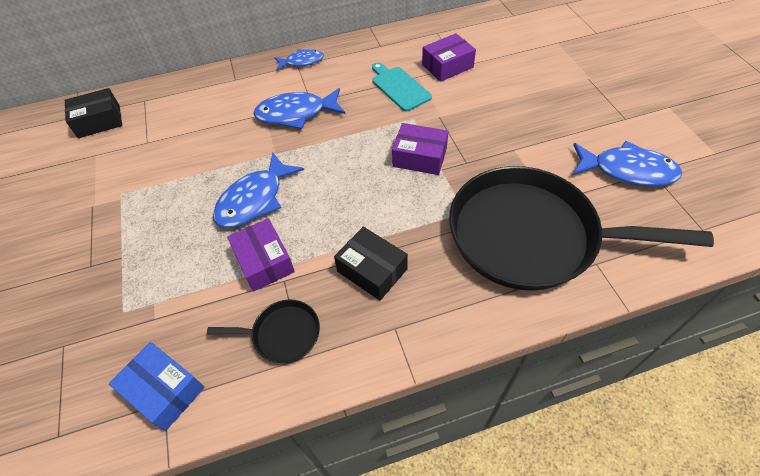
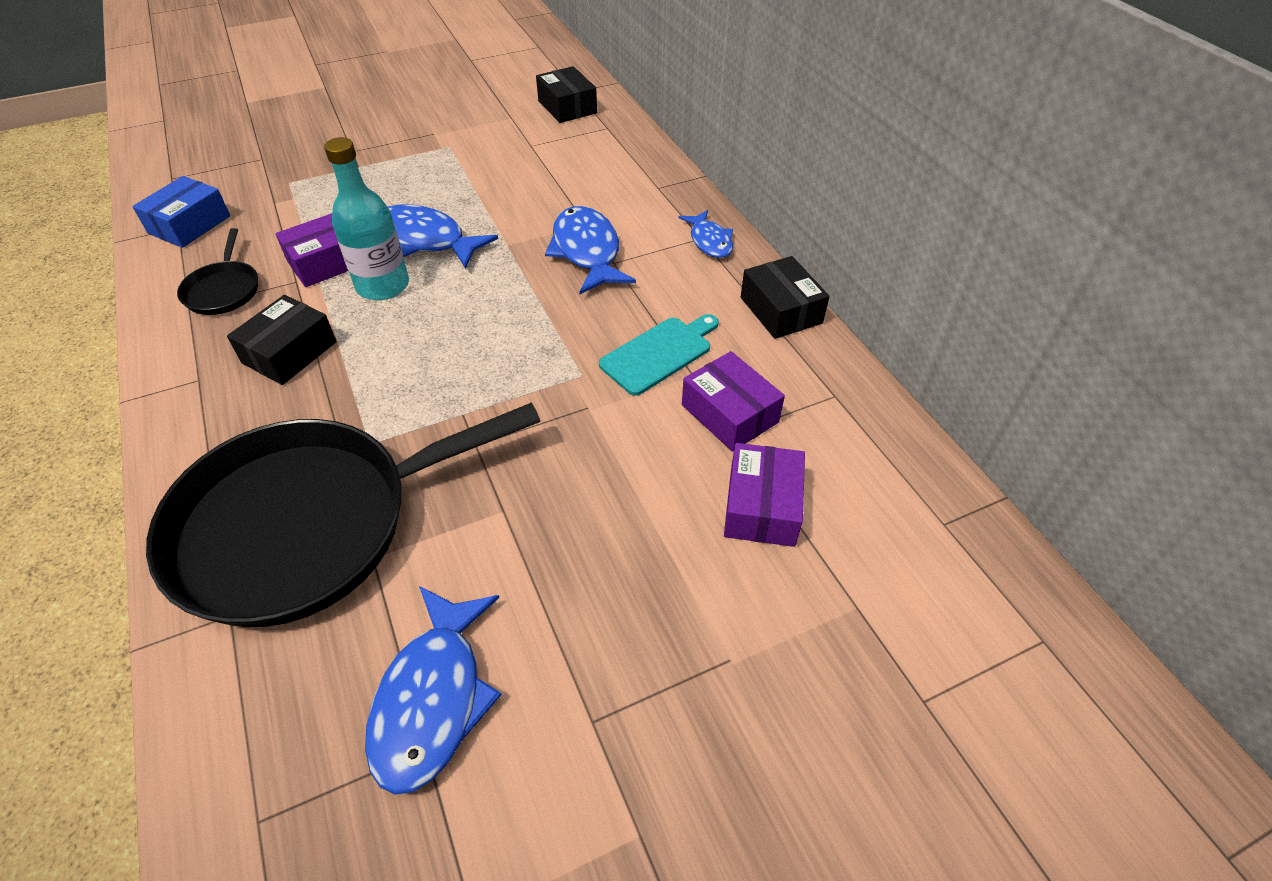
camera: 80 degrees right, 5 degrees down
(305, 221) = (383, 286): none -> turquoise bottle
(371, 42) = (780, 310): none -> black box
(419, 157) = (490, 387): purple box -> purple box (762, 506)
(530, 235) = (307, 525): black pan -> black pan turned 120 degrees counterclockwise

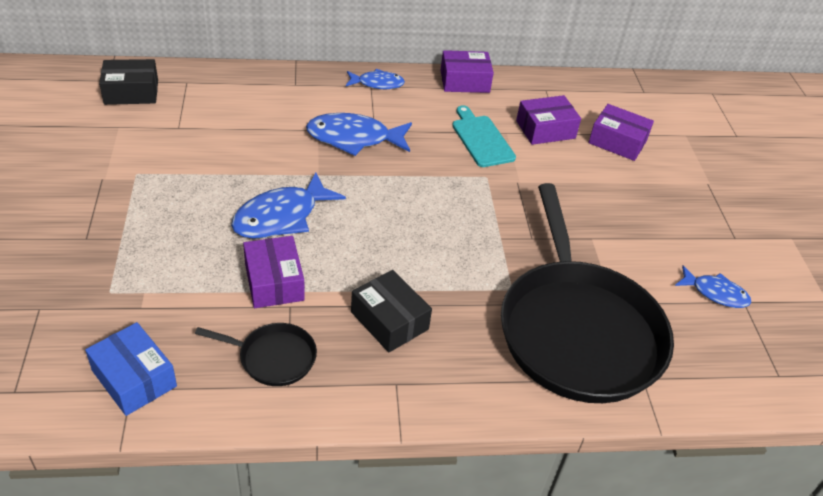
camera: 75 degrees left, 5 degrees down
(383, 286) = (331, 252): turquoise bottle -> none
(433, 698) = (715, 293): blue fish -> blue fish, size x0.60
(780, 310) = (464, 81): black box -> purple box

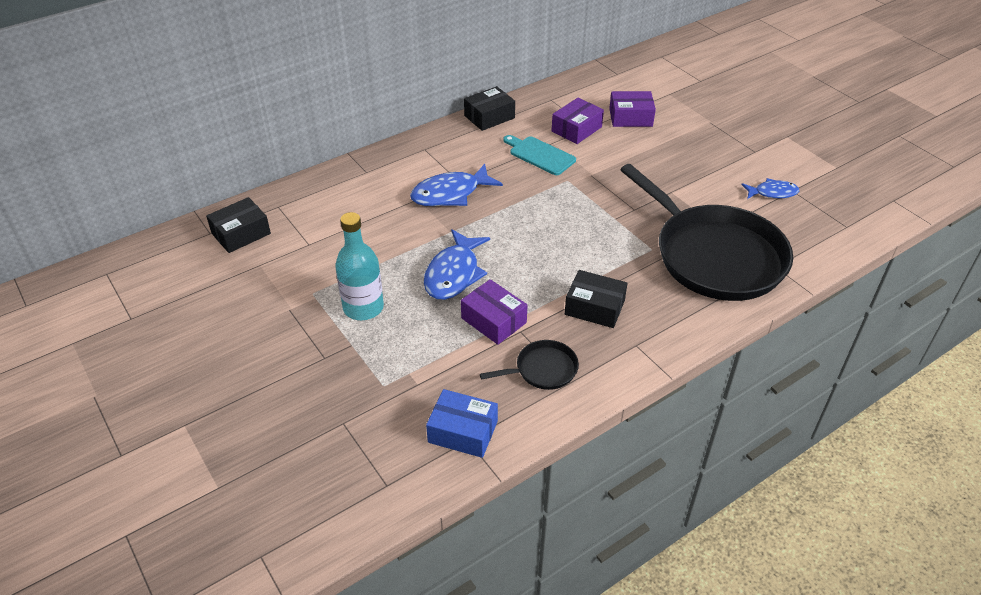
camera: 25 degrees left, 0 degrees up
(166, 208) = (363, 307): none -> turquoise bottle
(377, 84) = (428, 145): blue fish -> none
(464, 81) = (489, 117): purple box -> black box

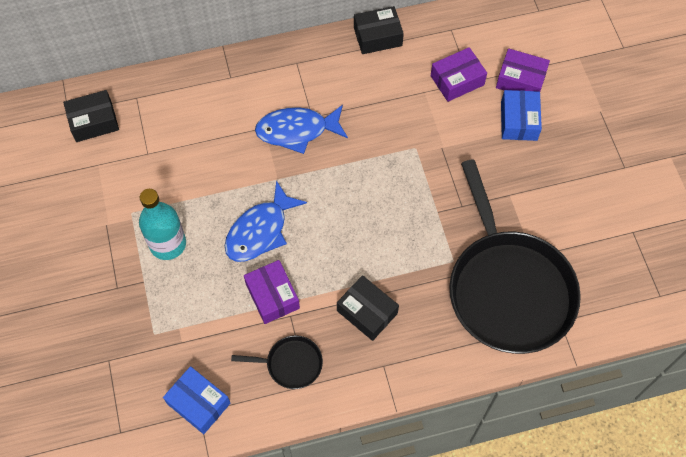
camera: 20 degrees right, 20 degrees up
(540, 155) = (404, 105): turquoise cutting board -> none
(646, 143) = (518, 121): none -> blue box
(772, 193) = (610, 228): blue fish -> none

